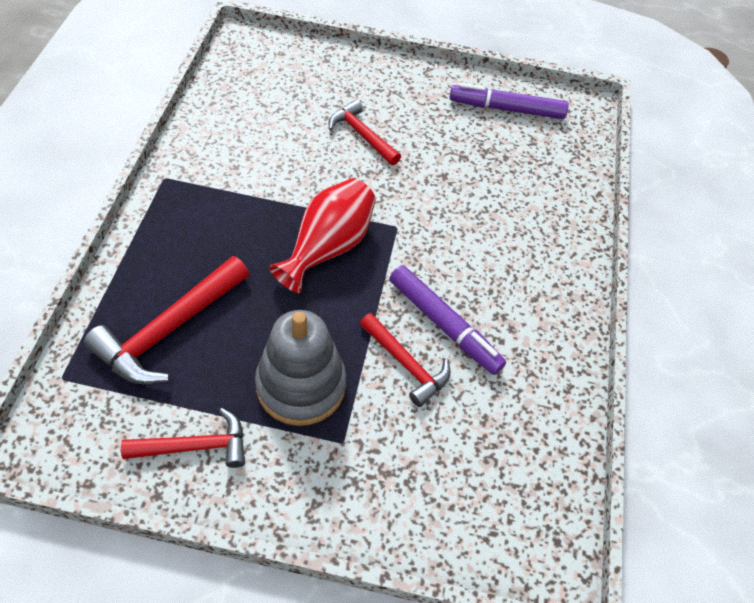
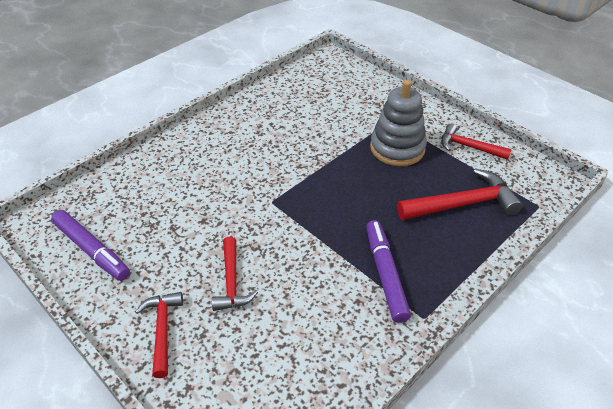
camera: 140 degrees left, 10 degrees down
(328, 247) = (329, 208): red vase -> none
(406, 364) = (332, 134): red hammer -> red hammer (162, 330)
(444, 325) = (295, 141): purple marker -> purple marker (385, 274)

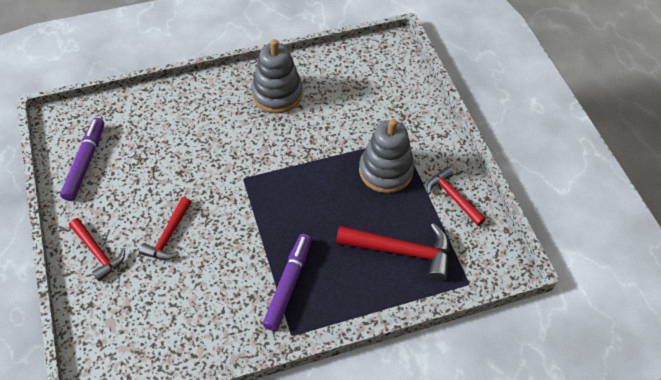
camera: 25 degrees right, 10 degrees up
(92, 250) = (85, 163): purple marker -> purple marker turned 150 degrees counterclockwise
(162, 330) = (97, 252): red hammer -> red hammer turned 120 degrees clockwise
(253, 124) = (277, 94): none -> grey stacking toy

